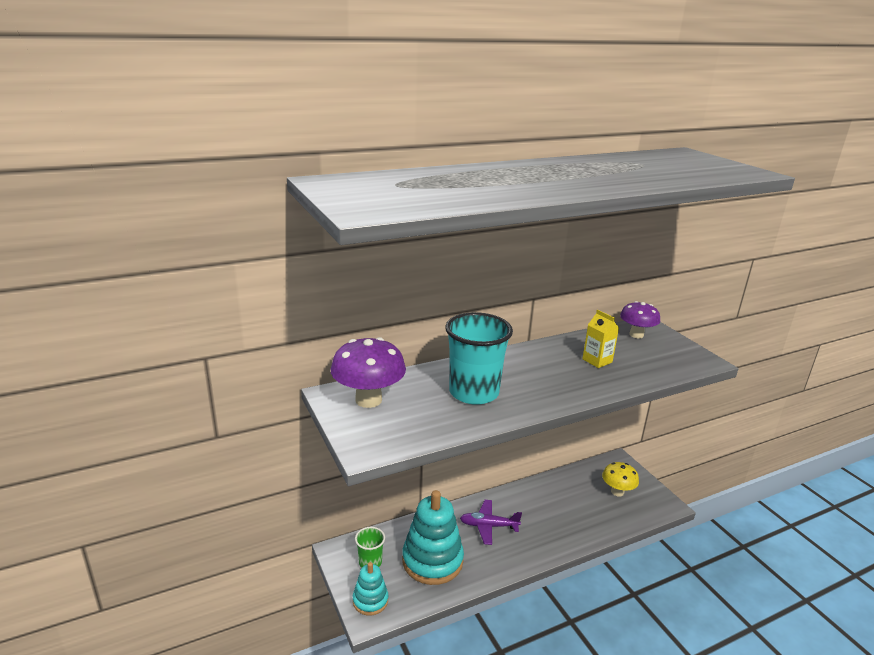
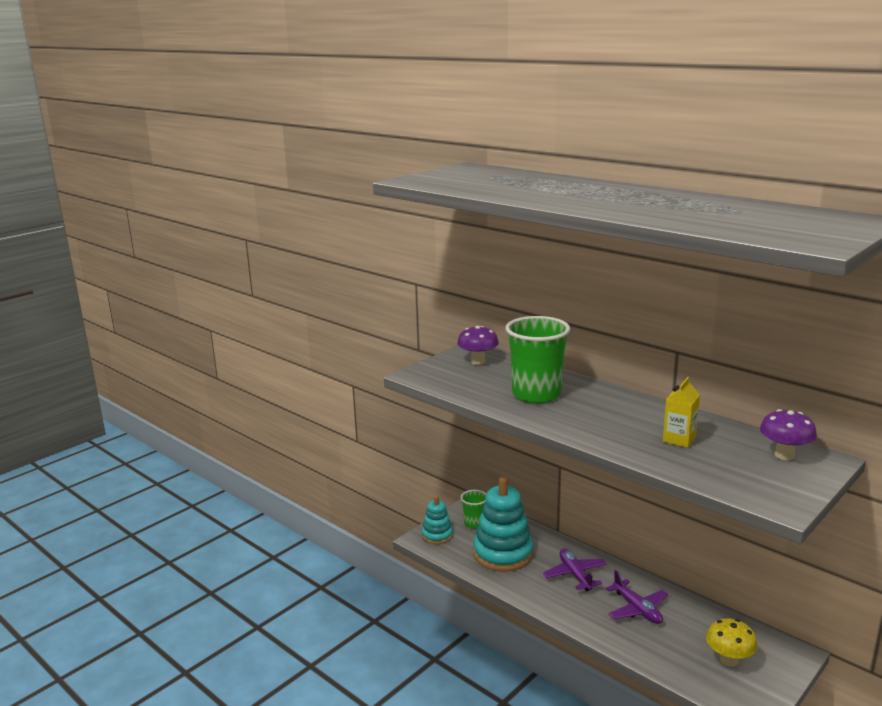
camera: 70 degrees right, 5 degrees down
(368, 400) = (478, 362): purple mushroom -> purple mushroom, size x0.65
(474, 392) = (536, 394): turquoise cup -> green cup
(547, 510) = (637, 609): none -> purple plane

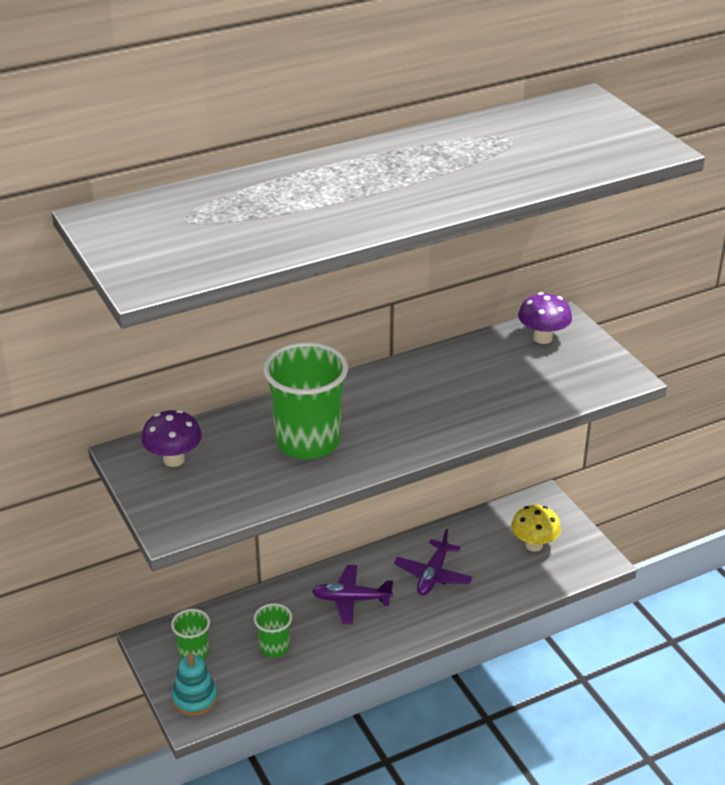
camera: 70 degrees left, 15 degrees up
(503, 554) = (274, 647): turquoise stacking toy -> green cup
(637, 609) = (433, 575): purple plane -> purple plane turned 120 degrees clockwise
(679, 439) = (478, 384): yellow carton -> none

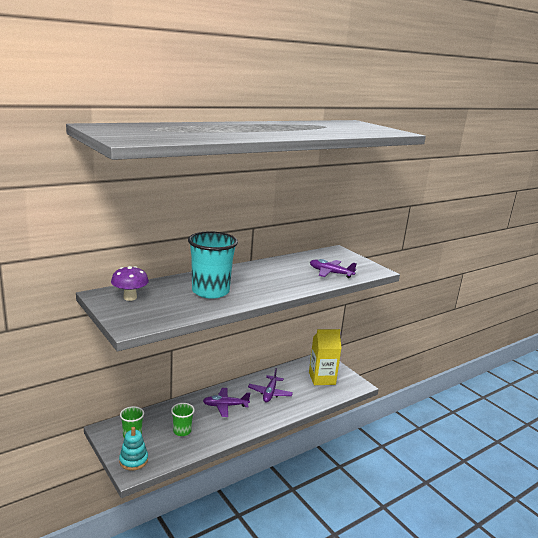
camera: 10 degrees left, 15 degrees down
(308, 442) = (210, 291): green cup -> turquoise cup
(532, 387) = (330, 273): none -> purple plane
(534, 545) = (322, 378): yellow mushroom -> yellow carton
(542, 338) = (329, 256): purple mushroom -> none

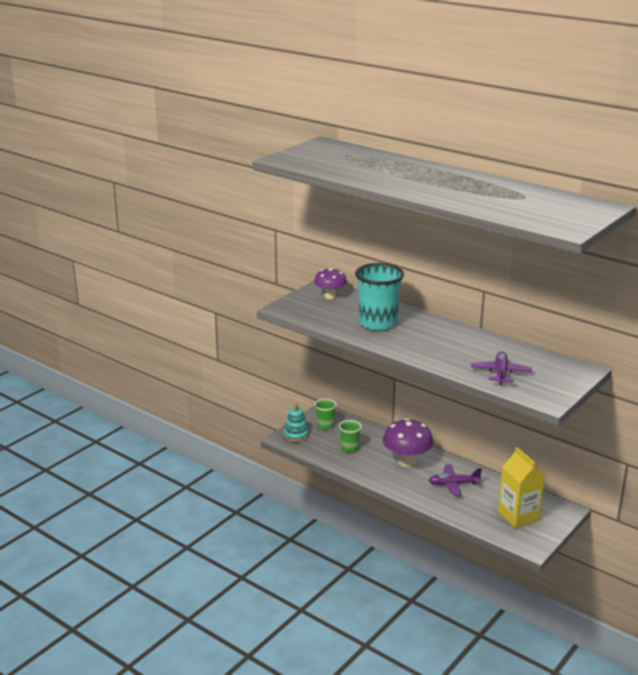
camera: 75 degrees right, 5 degrees up
(225, 406) = (407, 462): purple plane -> purple mushroom

